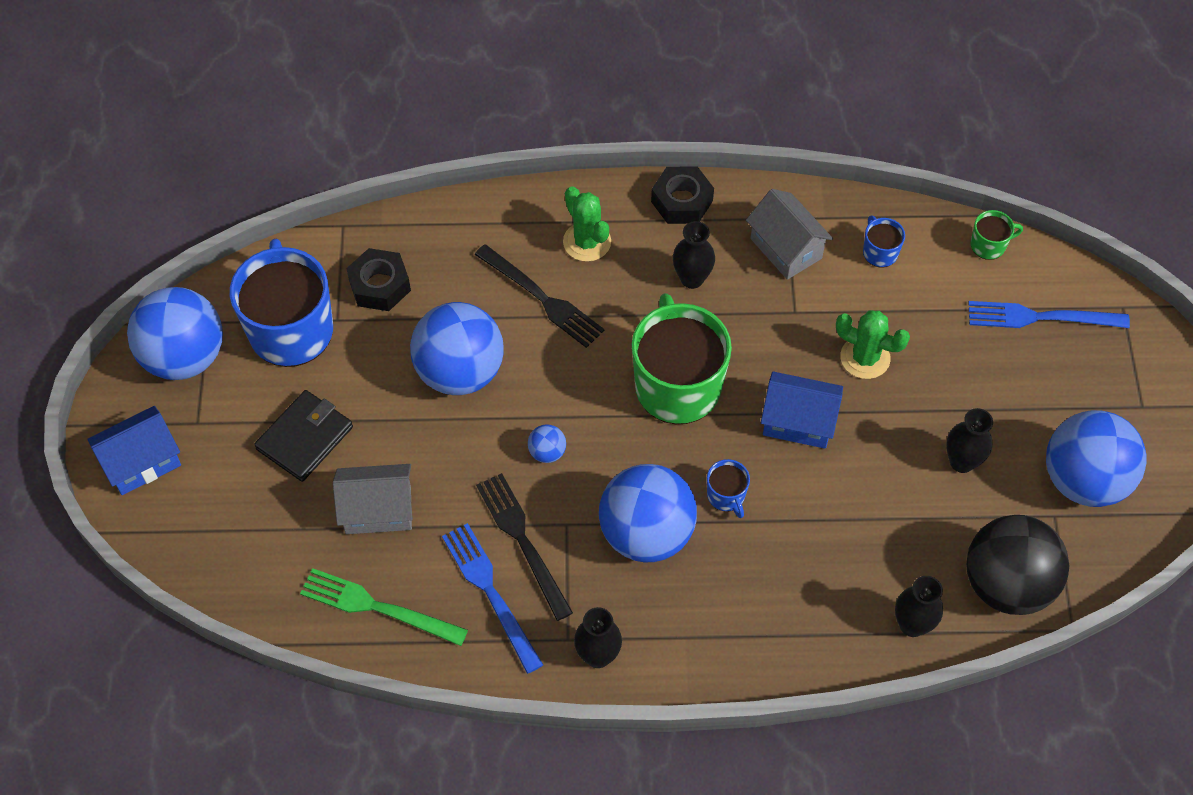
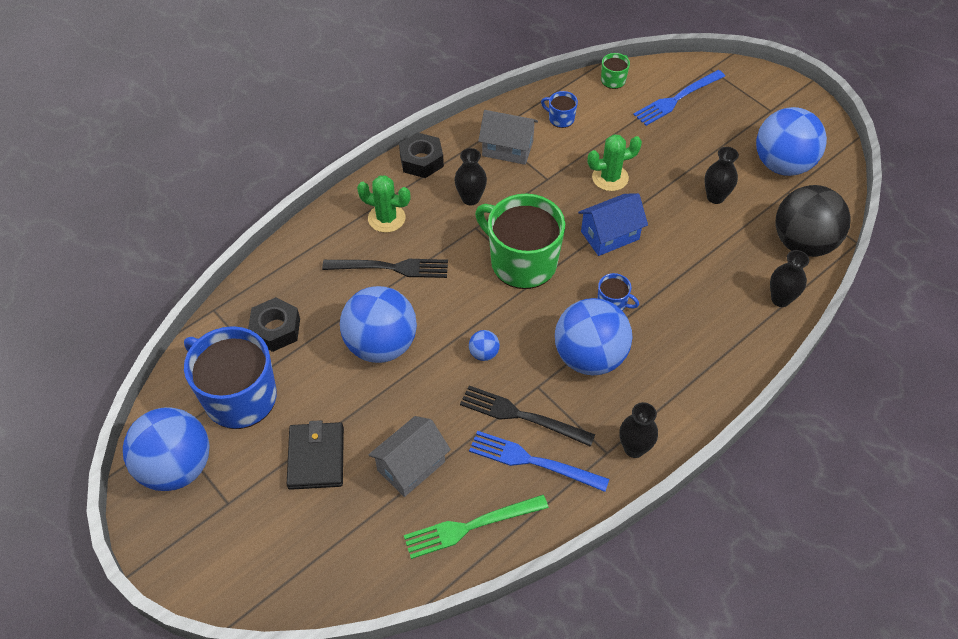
camera: 40 degrees left, 5 degrees down
(142, 462) = (211, 559): blue house -> none

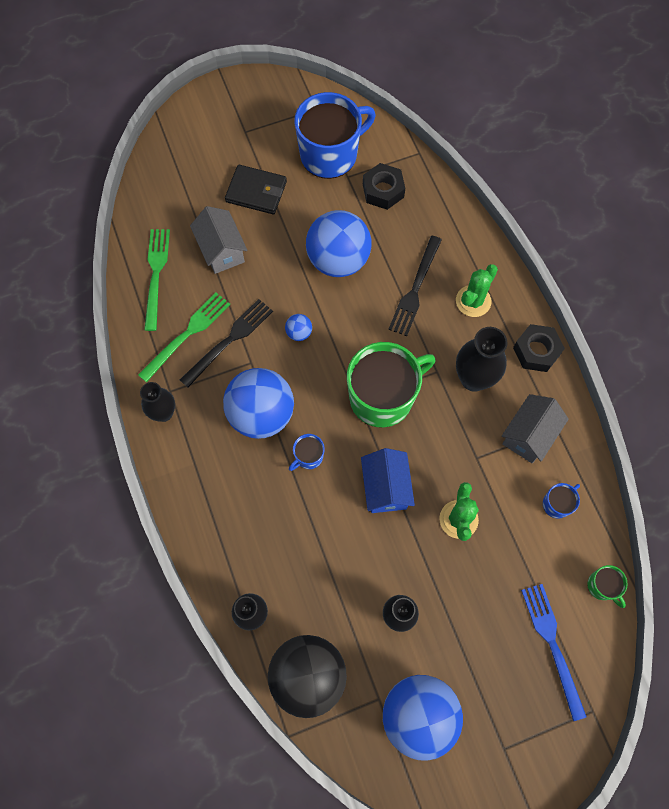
camera: 110 degrees right, 15 degrees up
(176, 467) = (287, 107): blue ball -> none
(470, 198) = (473, 379): black vase -> black vase, size x1.51
(533, 461) = (187, 334): blue fork -> green fork

